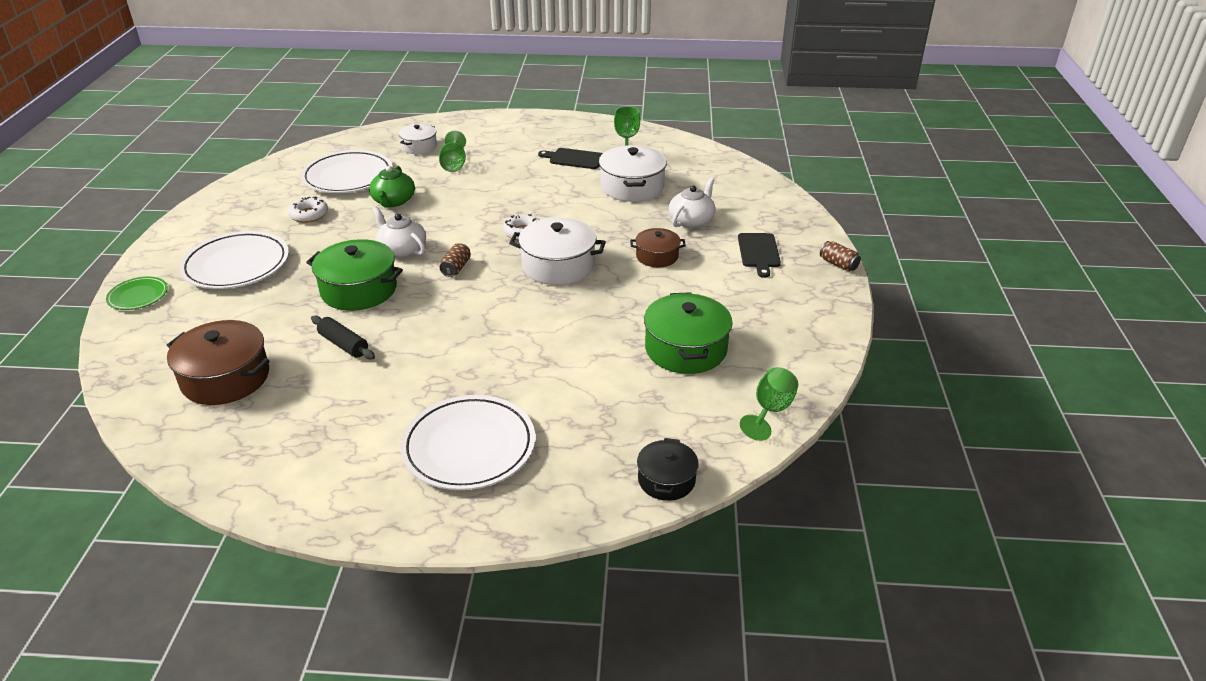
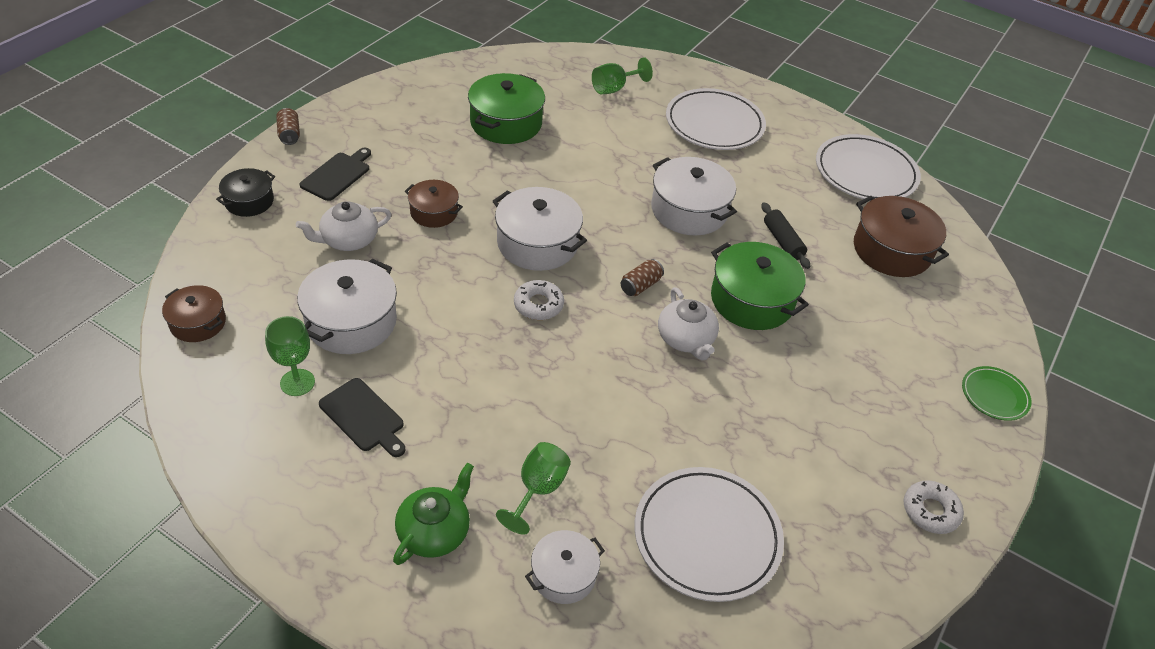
camera: 155 degrees left, 10 degrees up
(236, 265) = (883, 399): white plate -> white plate (865, 173)
(309, 215) = (783, 462): white donut -> white donut (930, 511)
(393, 201) = (662, 438): green teapot -> green teapot (434, 531)
(447, 338) = (689, 210): none -> white pot
(666, 480) = (602, 60): black pot -> black pot (249, 201)
(714, 160) = (198, 323): none -> brown pot
(770, 410) = (496, 66): green goblet -> green goblet (614, 88)

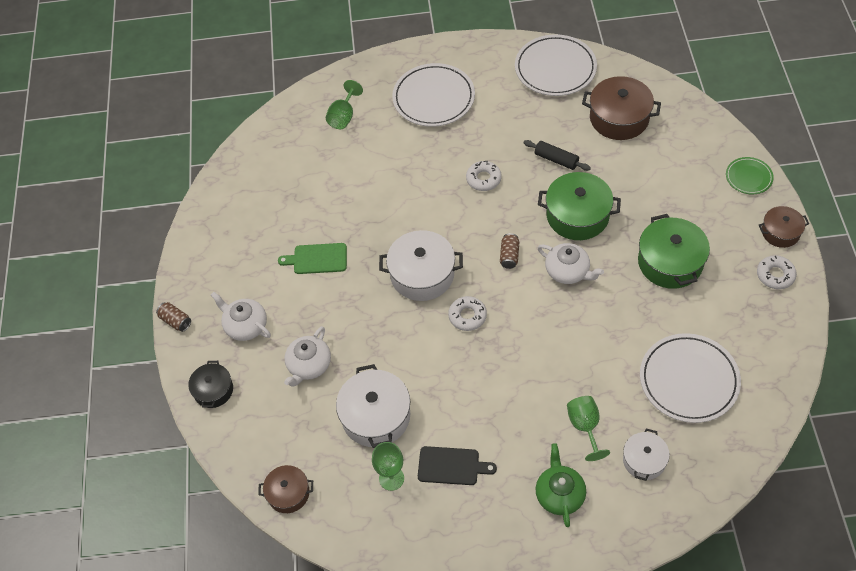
camera: 30 degrees left, 10 degrees up
(337, 175) = (245, 325): black cutting board -> white teapot
(434, 212) = (337, 303): brown pot -> brown pot (780, 232)
(460, 169) = (317, 259): none -> green cutting board
(506, 123) = (305, 199): green pot -> green pot (670, 262)
(689, 210) = (483, 179): white pot -> white donut

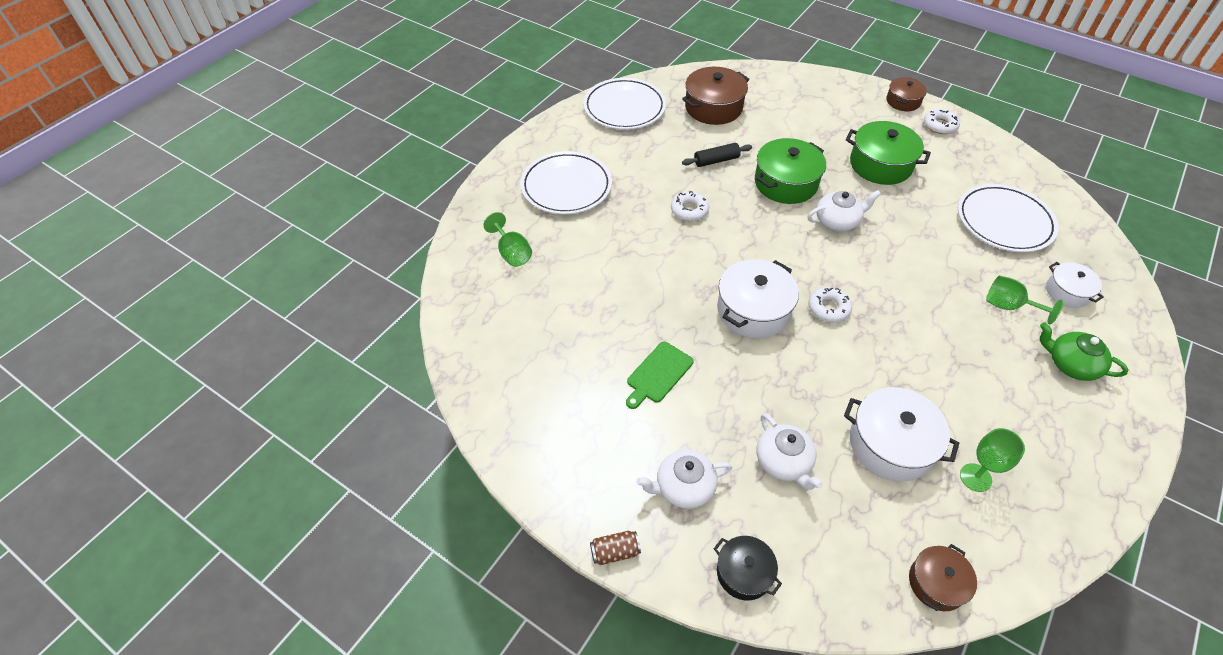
camera: 55 degrees left, 5 degrees down
(451, 466) = (991, 421): black cutting board -> none
(509, 256) = (788, 244): brown can -> none
(748, 177) = (838, 85): green plate -> none

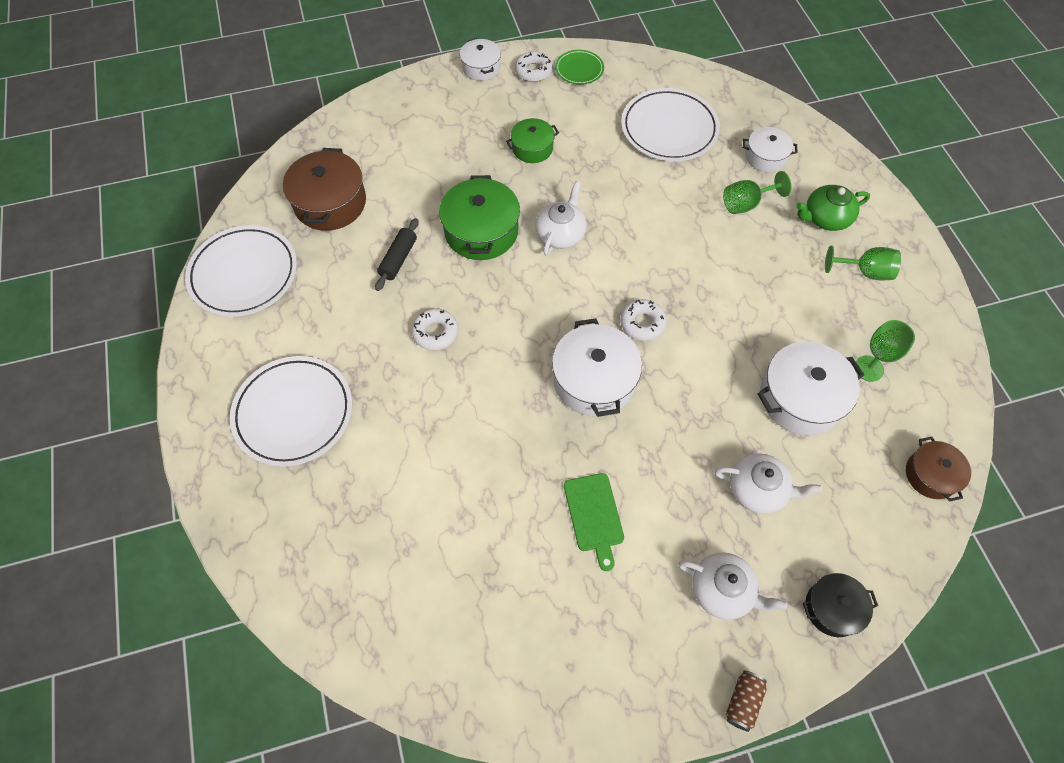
camera: 50 degrees left, 10 degrees up
(512, 253) = (329, 534): green goblet -> green goblet (865, 272)
(683, 487) = (723, 590): white teapot -> white teapot turned 90 degrees counterclockwise
(880, 165) = (532, 148): green pot -> green pot, size x0.59
(903, 101) = (481, 67): brown pot -> white pot
(977, 145) = (579, 69): none -> green plate

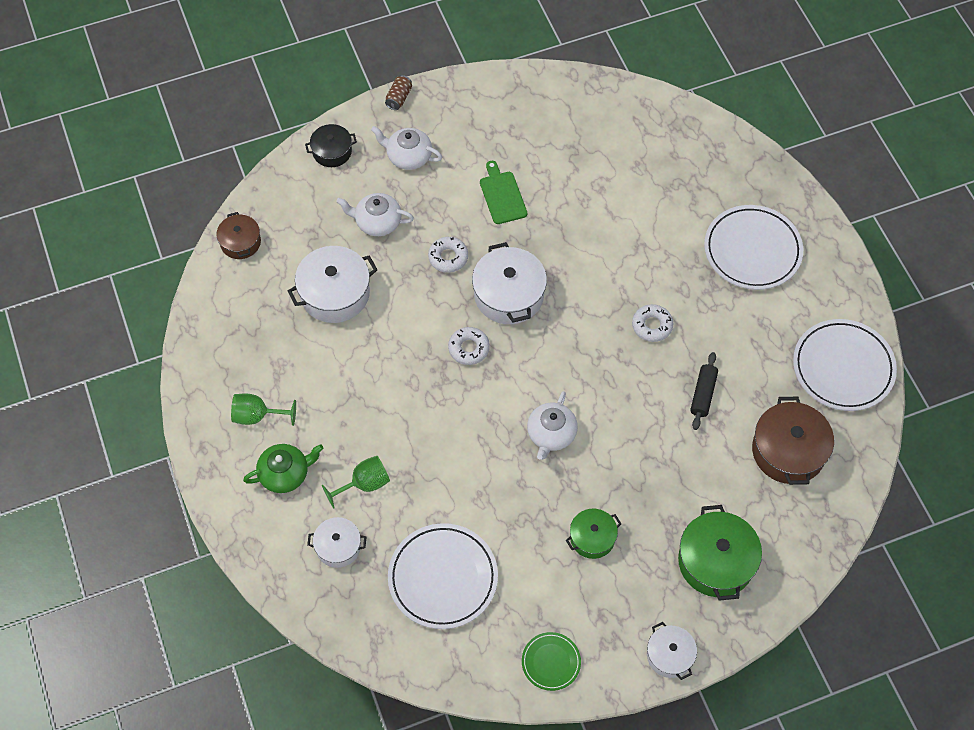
camera: 175 degrees right, 0 degrees up
(481, 231) = (629, 430): green pot -> green pot (716, 561)
(533, 71) = (605, 655): white donut -> white donut (448, 257)
(868, 368) = (272, 323): green goblet -> none

